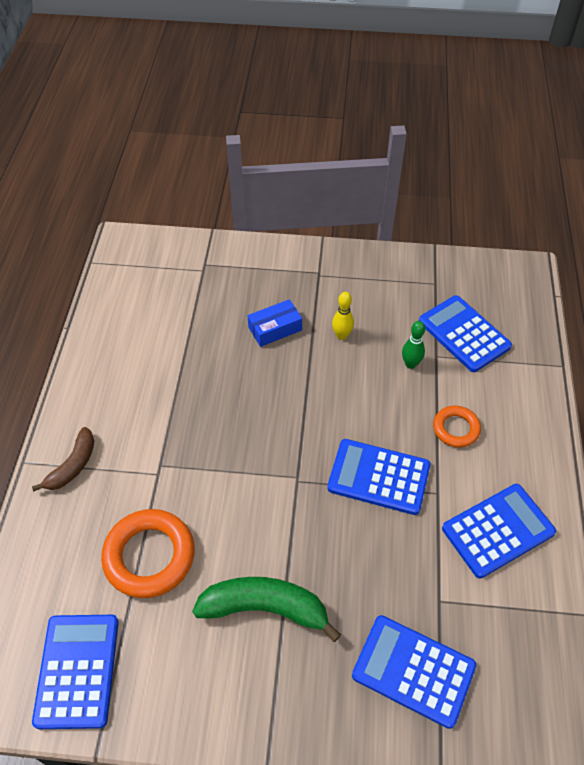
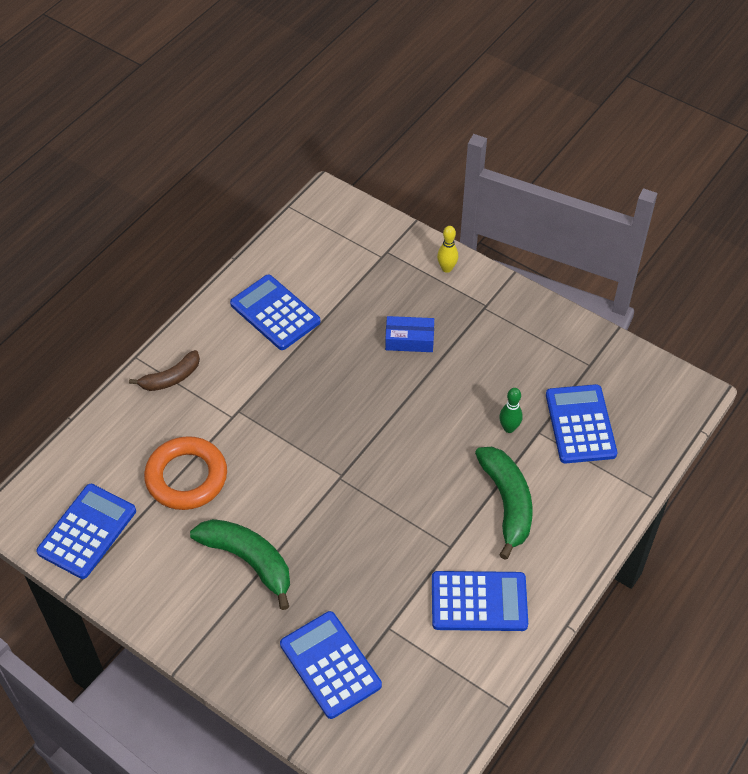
camera: 30 degrees right, 0 degrees up
(342, 335) = (465, 373): yellow bowling pin -> yellow bowling pin (447, 268)
(378, 477) = (409, 509): blue calculator -> blue calculator (275, 313)
(456, 429) = (507, 503): orange ring -> green banana

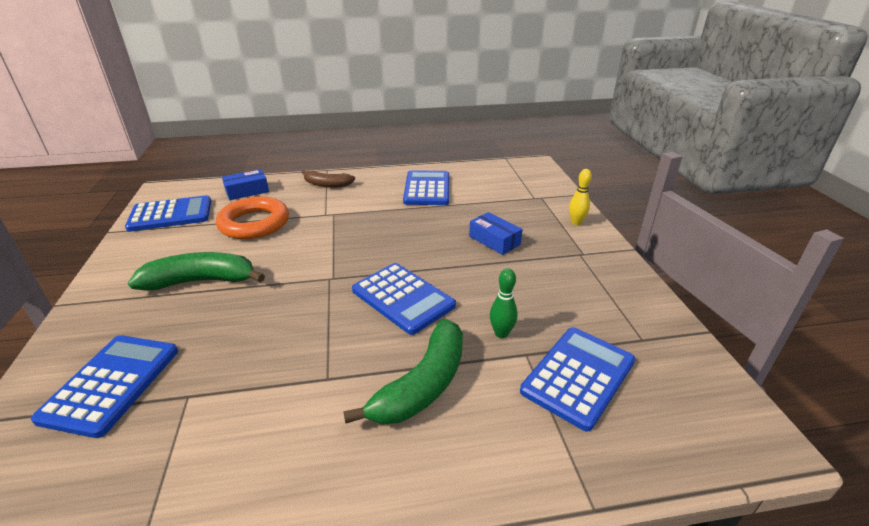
camera: 45 degrees right, 20 degrees down
(106, 448) = (247, 191): none -> blue box
(248, 560) = (201, 281): green banana -> green banana turned 90 degrees counterclockwise
(479, 601) = (277, 444): blue calculator -> blue calculator (403, 298)

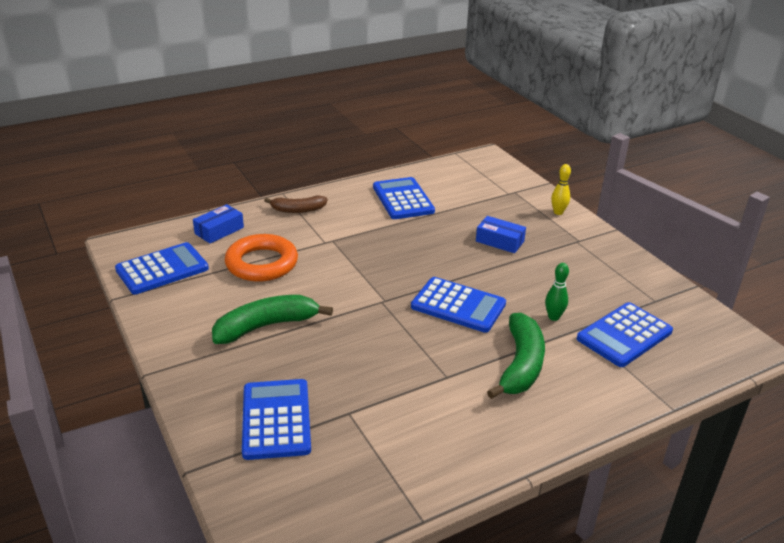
camera: 20 degrees left, 0 degrees up
(578, 376) = (624, 335): blue calculator -> blue calculator turned 150 degrees counterclockwise

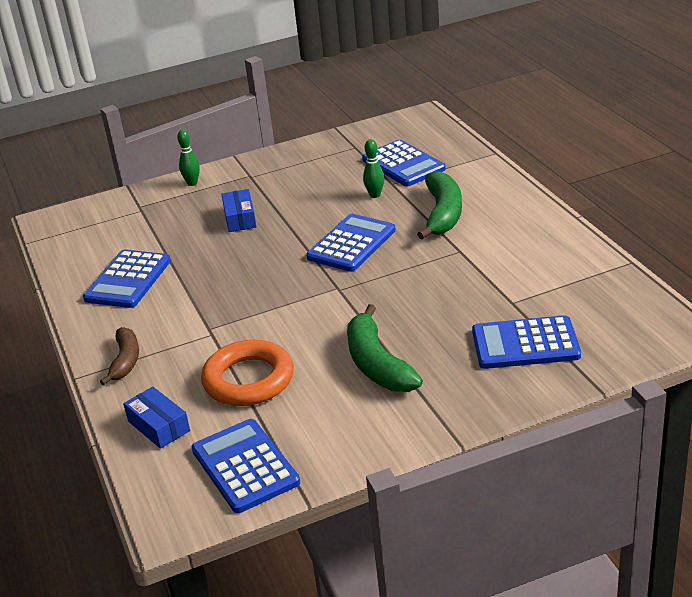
camera: 80 degrees left, 0 degrees up
(403, 199) = (128, 280): blue calculator -> blue calculator turned 60 degrees counterclockwise
(499, 241) = (240, 218): blue box -> blue box turned 45 degrees counterclockwise
(521, 365) = (443, 214): green banana -> green banana turned 75 degrees clockwise
(558, 212) = (192, 183): yellow bowling pin -> green bowling pin

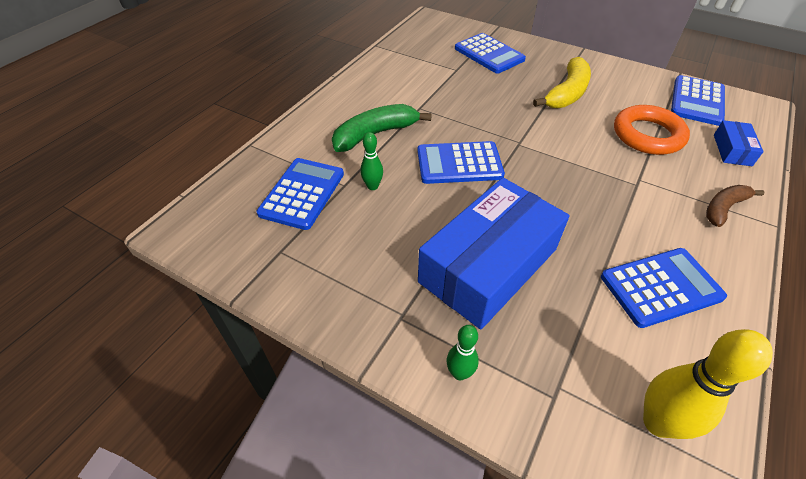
camera: 130 degrees left, 15 degrees up
(82, 231) = (658, 422): none -> yellow bowling pin
(240, 218) = (488, 265): blue box -> blue box, size x2.31
(377, 364) = (567, 93): green banana -> yellow banana

